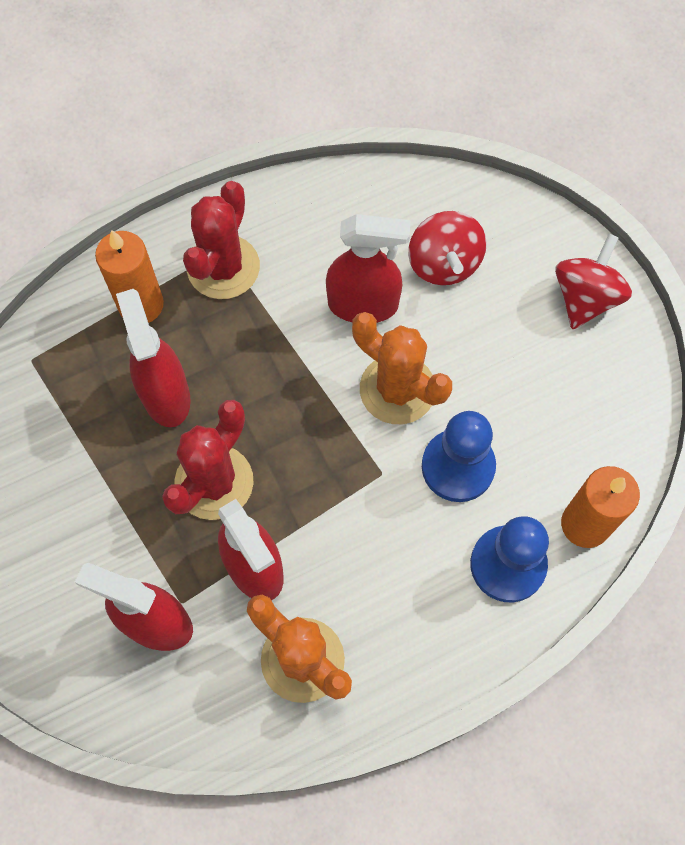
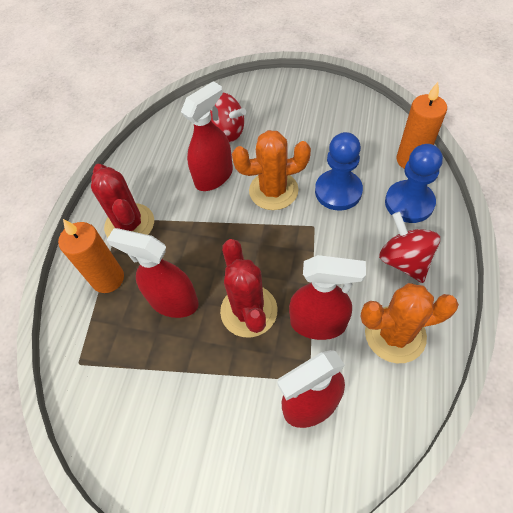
camera: 45 degrees left, 10 degrees down
(585, 297) = (295, 93): red spinning top -> red spinning top (404, 260)

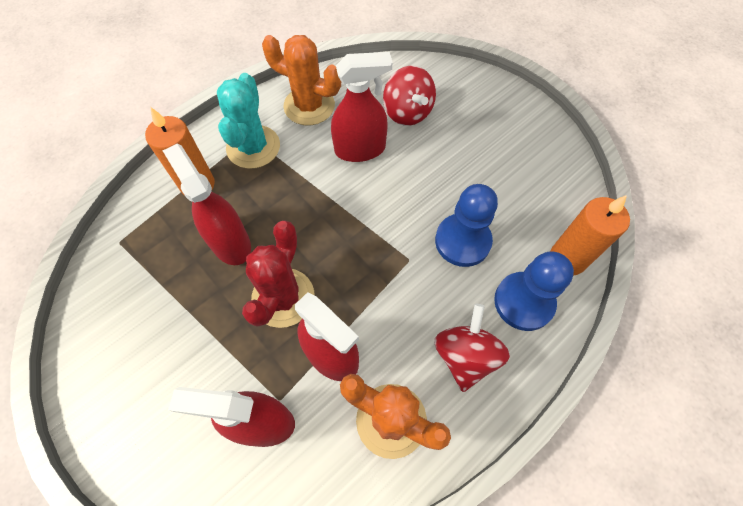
camera: 30 degrees right, 5 degrees up
(129, 224) = (253, 147): red cactus -> turquoise cactus
(273, 191) = (402, 199): orange cactus -> orange cactus (309, 106)

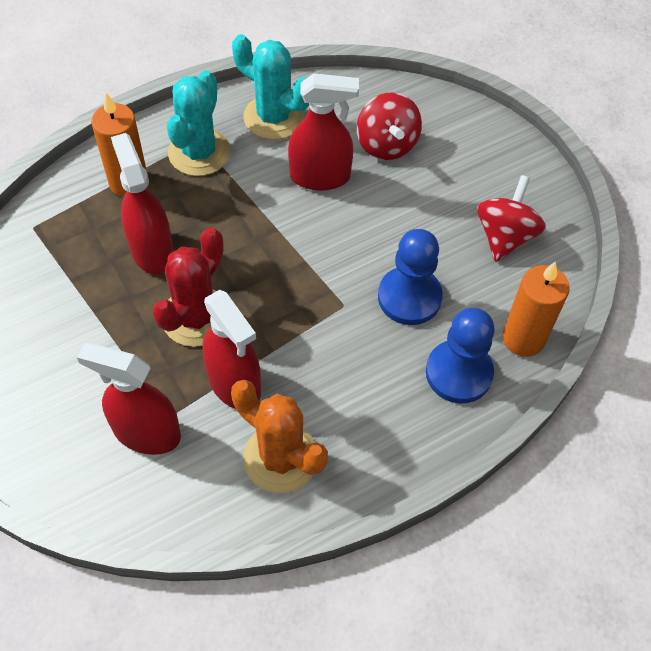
camera: 10 degrees right, 5 degrees down
(309, 106) = (273, 117): orange cactus -> turquoise cactus
(465, 356) = (377, 413): red spinning top -> red spinning top (505, 236)

